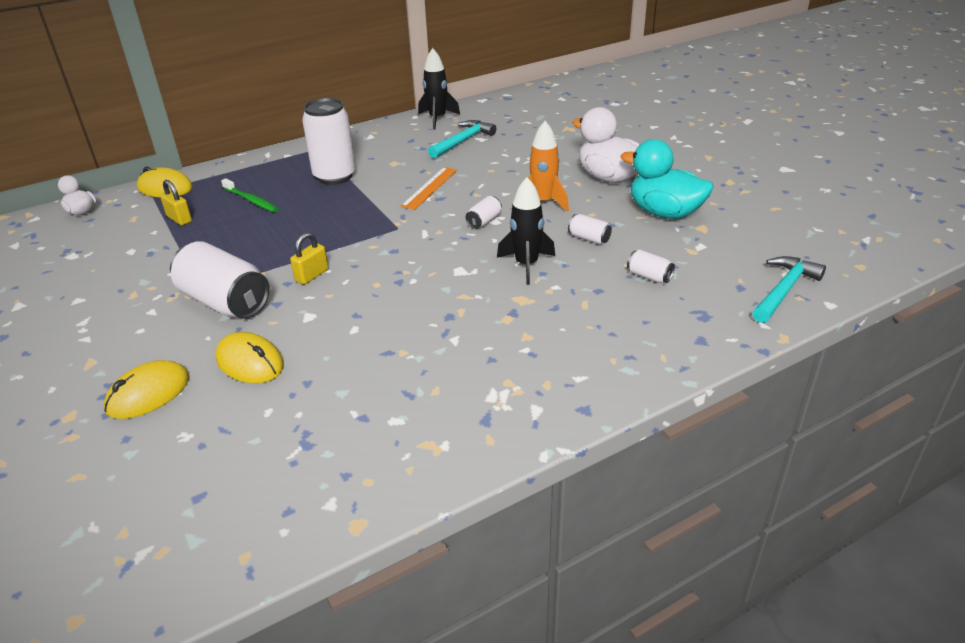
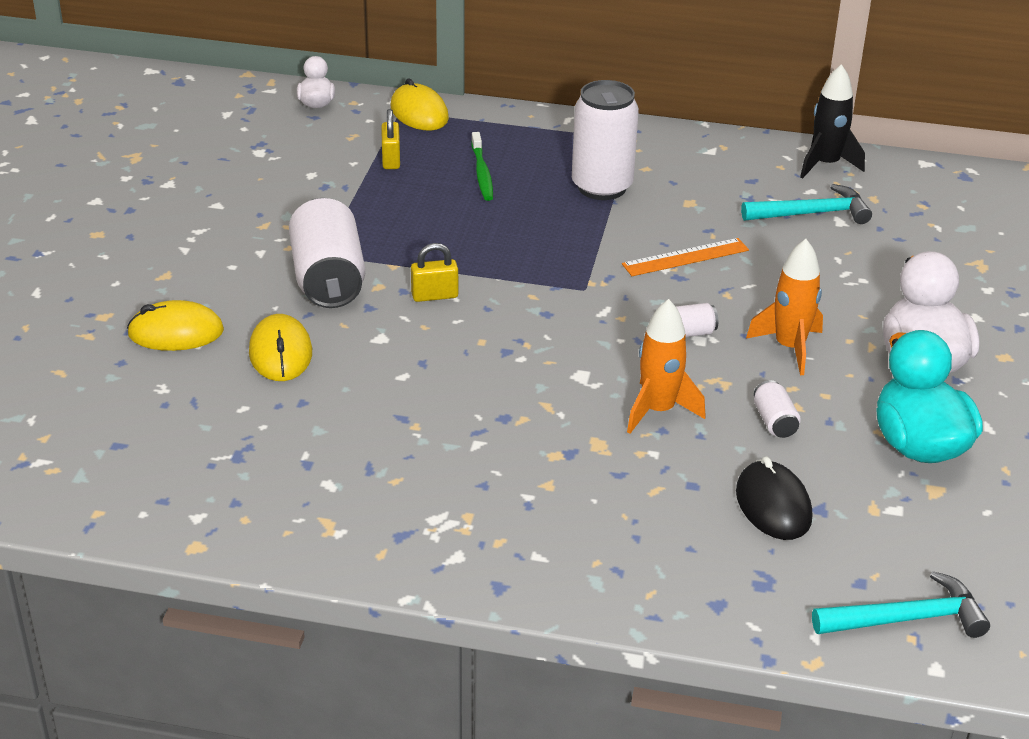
camera: 40 degrees right, 0 degrees up
(526, 265) = (658, 411): black rocket -> orange rocket
(649, 276) = (773, 505): white can -> black mouse

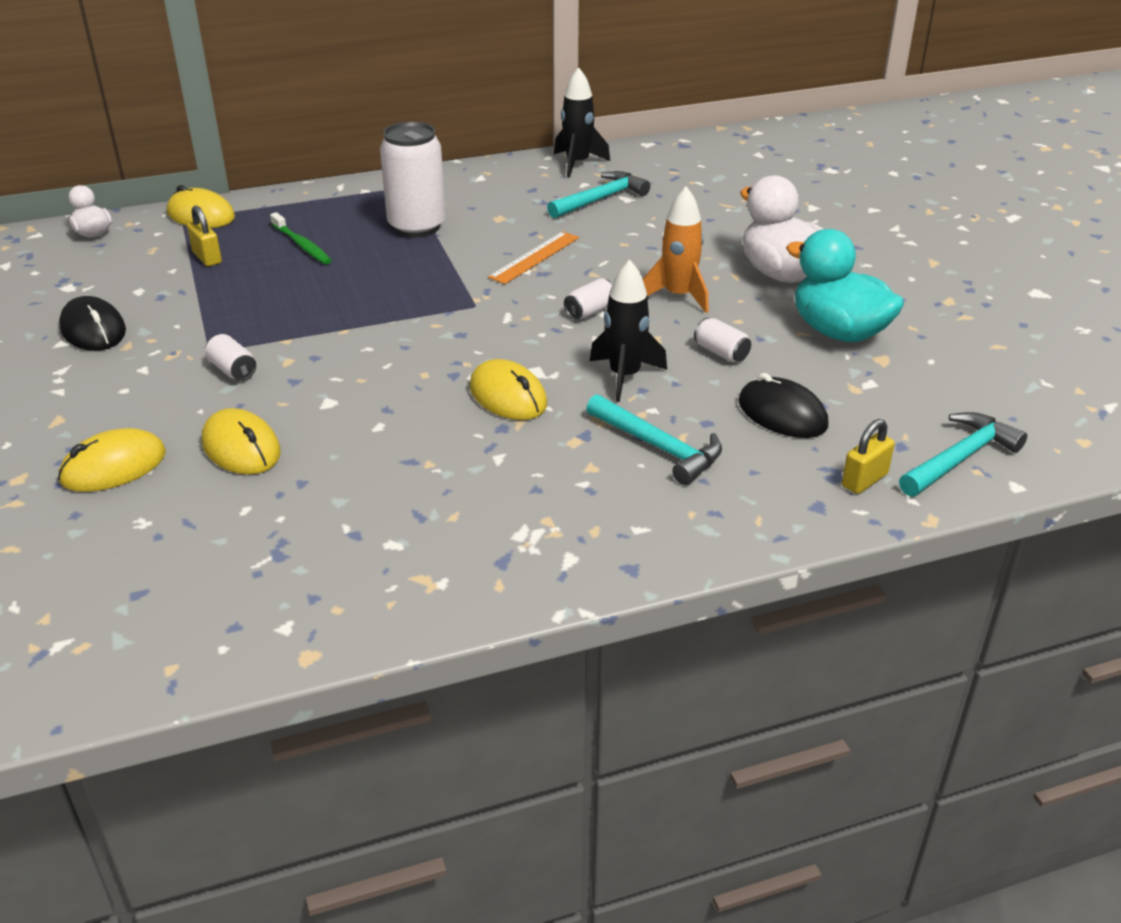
camera: 30 degrees left, 0 degrees up
(249, 201) = (93, 330): none -> black mouse
(328, 279) = (232, 370): white can -> white can, size x0.45
(434, 296) = (348, 352): yellow padlock -> yellow padlock (864, 480)
(535, 390) = (508, 396): none -> yellow mouse
(624, 490) = (658, 447): none -> turquoise hammer
(658, 411) = (624, 376): orange rocket -> black rocket

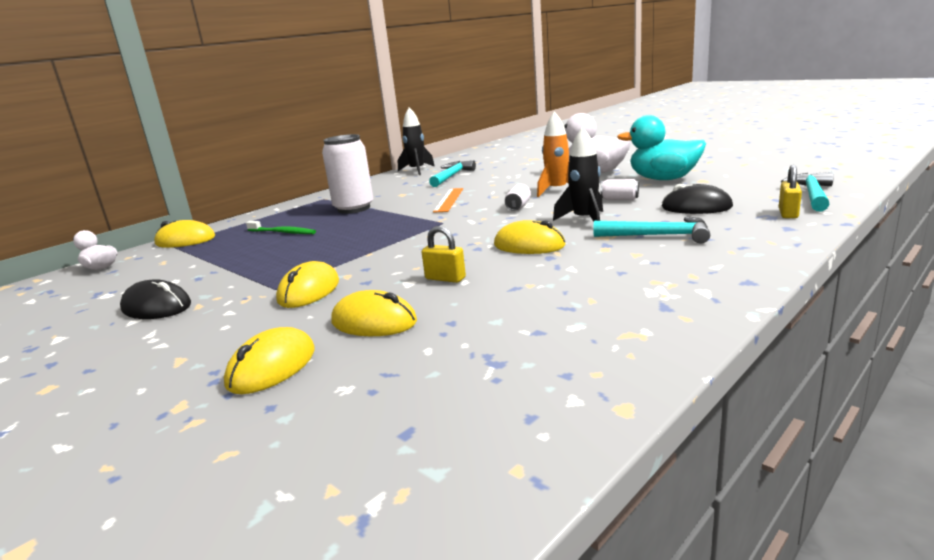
camera: 25 degrees left, 15 degrees down
(207, 258) = (215, 254): yellow padlock -> yellow padlock (445, 278)
(232, 370) = (309, 291): white can -> yellow mouse

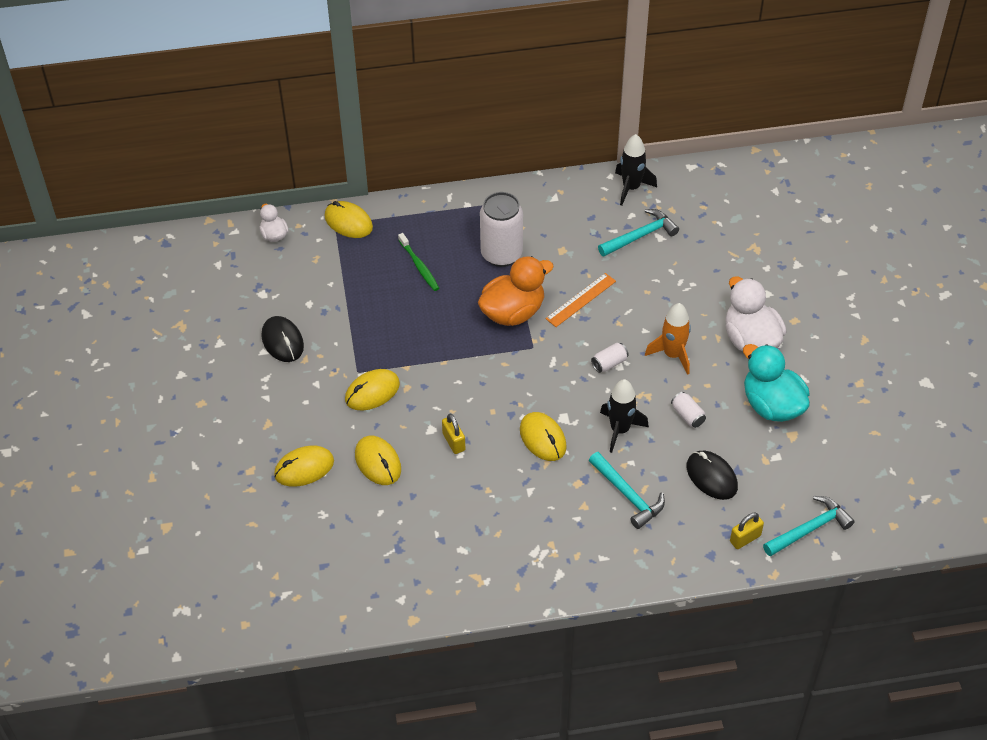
camera: 35 degrees right, 30 degrees up
(400, 219) = (513, 312): none -> orange duck

